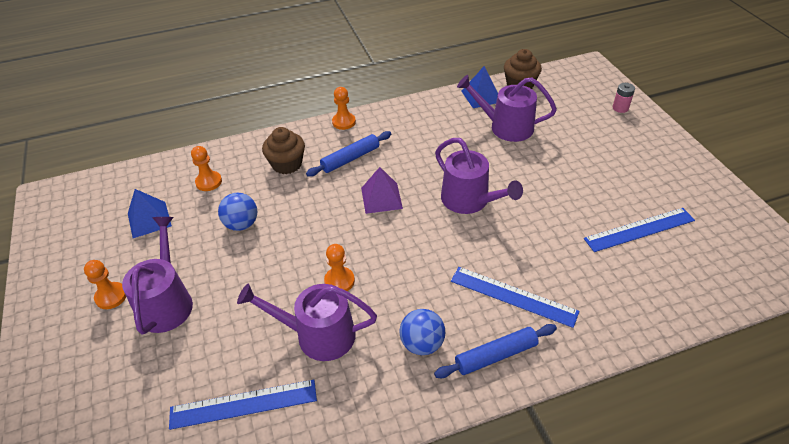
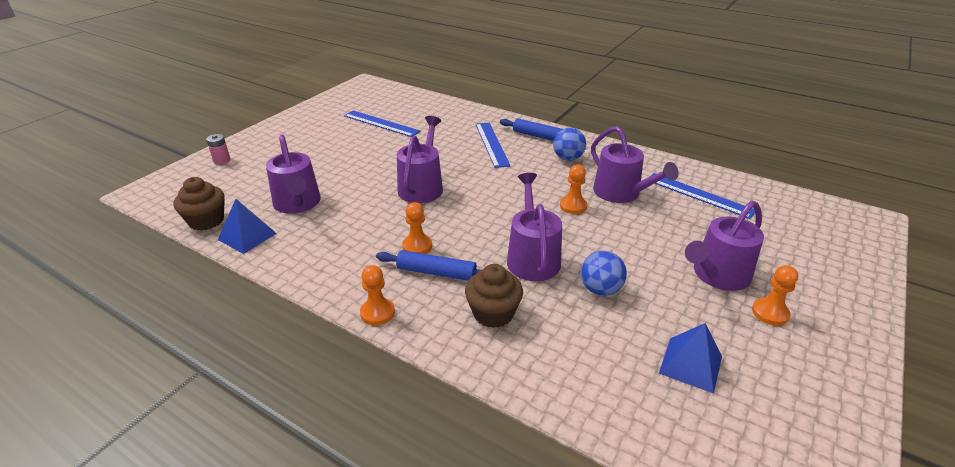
camera: 130 degrees left, 10 degrees down
(208, 182) = (590, 359): orange pawn -> orange pawn (417, 246)
(310, 211) = (532, 258): none -> purple watering can
(381, 198) = (468, 228): purple pyramid -> none

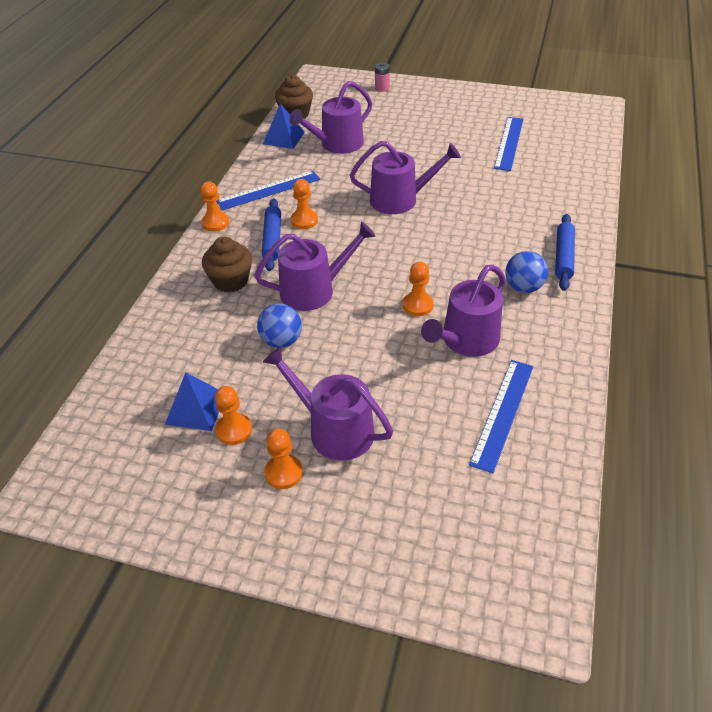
camera: 75 degrees right, 10 degrees up
(491, 144) = (517, 224): blue ruler -> blue ruler (269, 190)
(720, 339) = (234, 430): none -> orange pawn

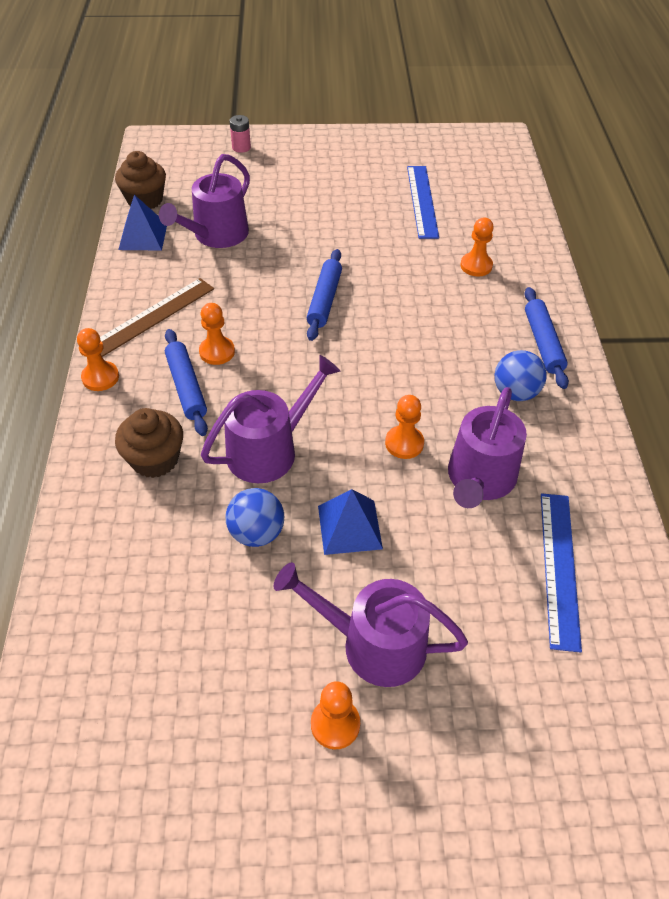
camera: 20 degrees left, 5 degrees up
(196, 408) = (183, 661): blue pyramid -> blue pyramid (349, 527)
(234, 430) = (246, 679): orange pawn -> orange pawn (476, 266)
(269, 190) = (153, 316): blue ruler -> brown ruler
(400, 199) = (325, 300): purple watering can -> blue rolling pin

